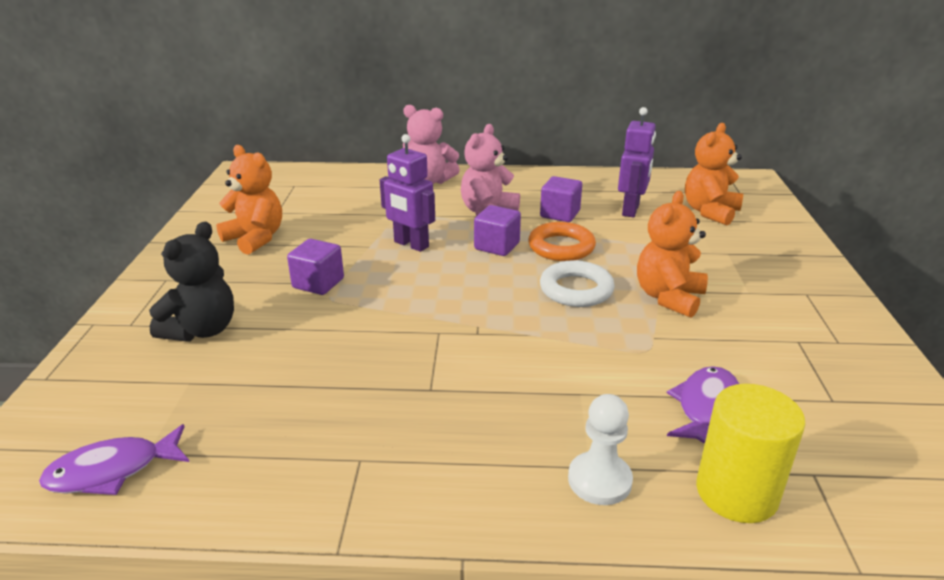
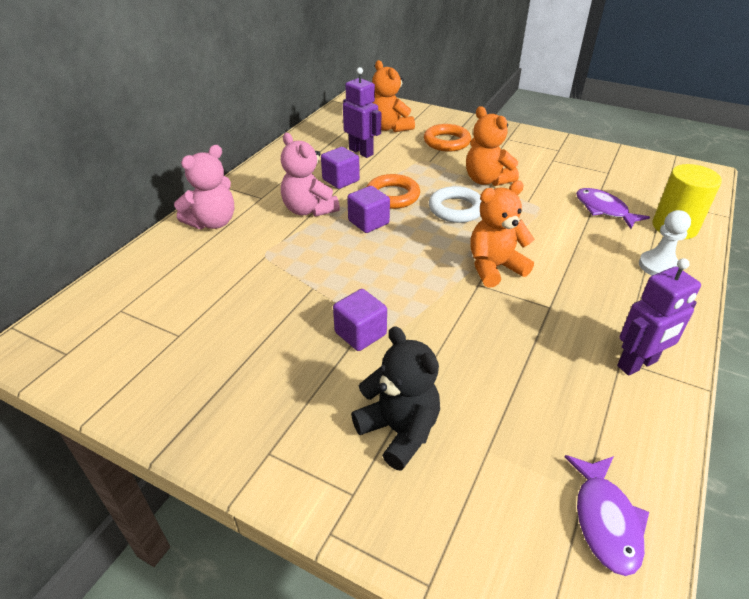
camera: 65 degrees left, 10 degrees up
(255, 239) = (230, 362): orange teddy bear -> orange teddy bear (494, 267)
(411, 244) = (330, 263): purple robot -> purple robot (637, 364)
(729, 252) = (446, 142): none -> orange ring

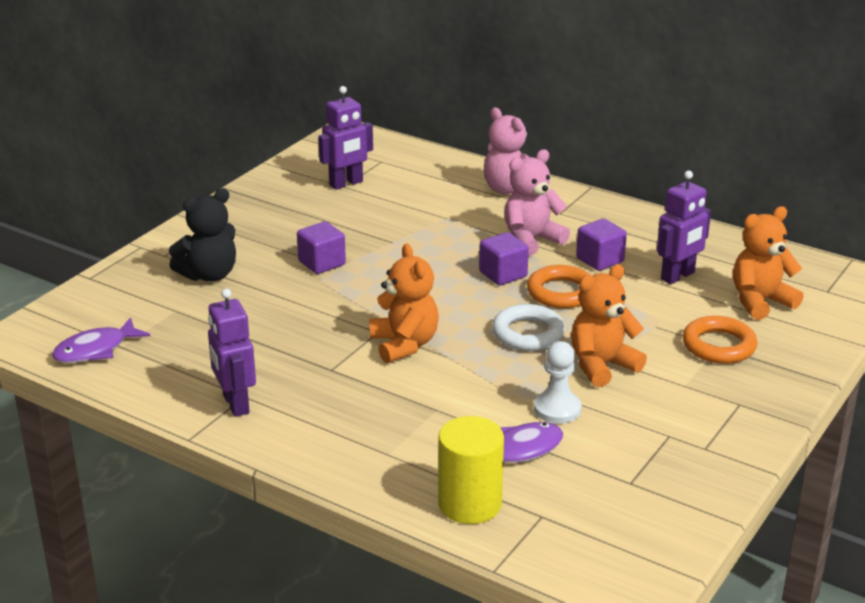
camera: 95 degrees right, 10 degrees down
(173, 333) = (346, 184): none -> purple robot
(605, 520) = (96, 350): purple fish -> purple fish turned 45 degrees counterclockwise
(658, 266) = (385, 463): white pawn -> white pawn (557, 409)

